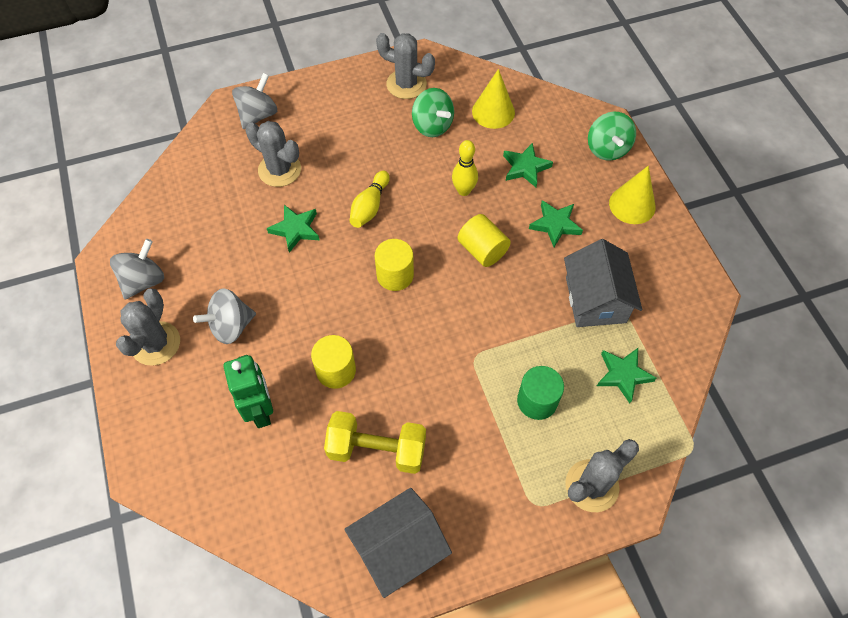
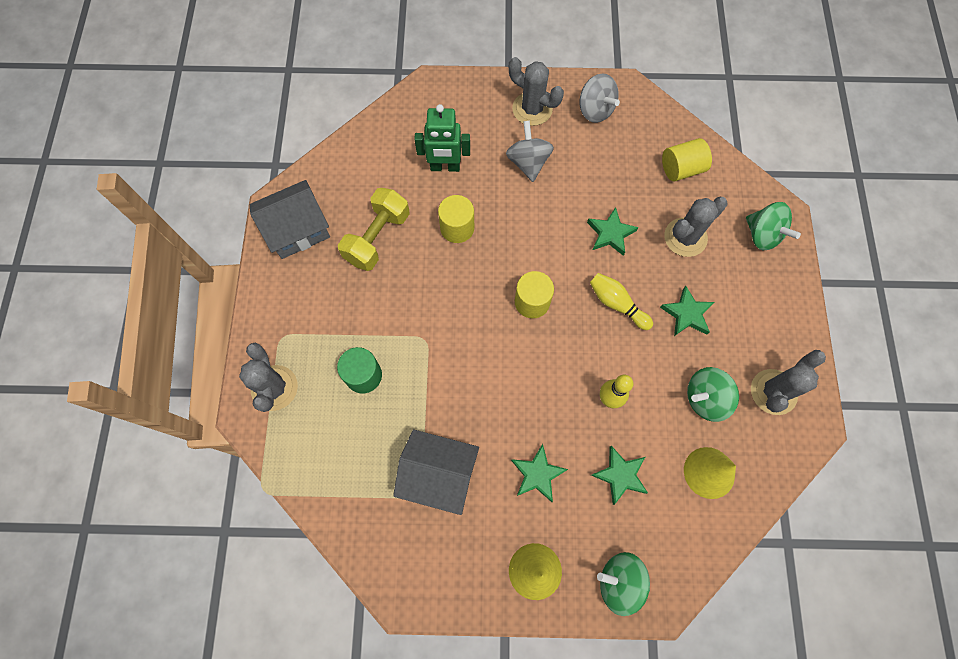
camera: 110 degrees right, 10 degrees up
(258, 115) = (762, 235): grey spinning top -> green spinning top
(399, 548) = (297, 230): grey house -> grey house turned 75 degrees clockwise
(482, 250) = (532, 389): yellow cylinder -> yellow cylinder (681, 169)
(623, 375) = (354, 462): green star -> green star (687, 314)

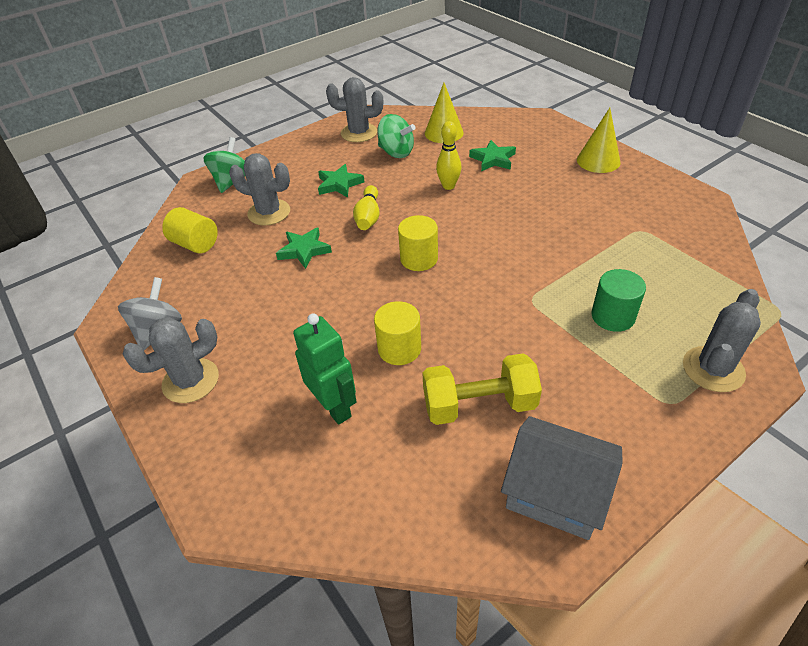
camera: 125 degrees left, 25 degrees down
(438, 474) = (613, 228): grey house -> none
(528, 162) = (270, 343): grey spinning top -> none
(532, 109) = (191, 381): grey cactus -> grey cactus turned 60 degrees clockwise
(537, 474) = (543, 188): green star -> none
(619, 582) = (553, 133): green spinning top -> none

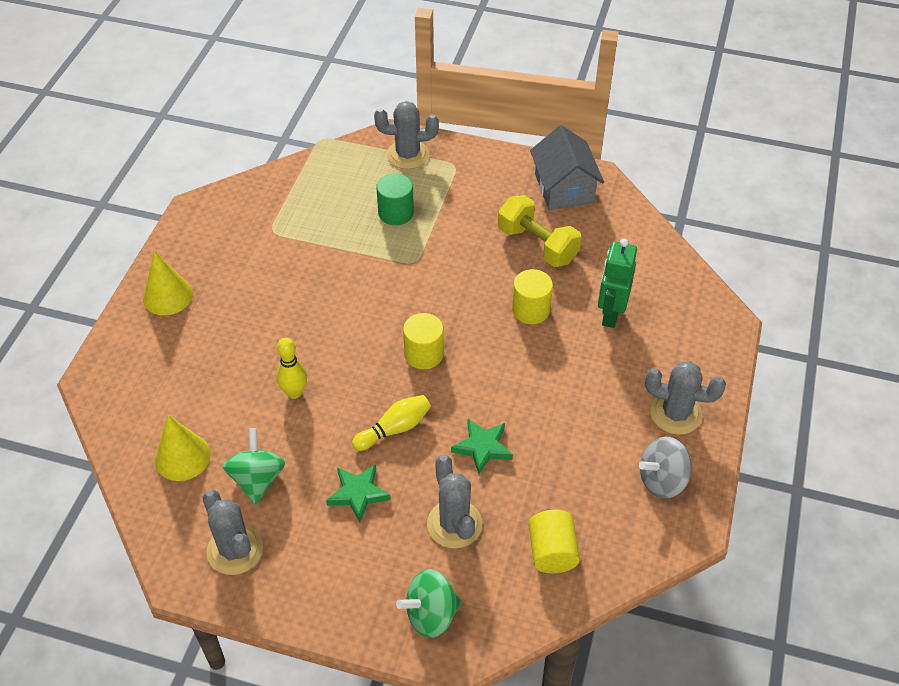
camera: 130 degrees left, 5 degrees up
(493, 159) = (216, 381): green star -> none

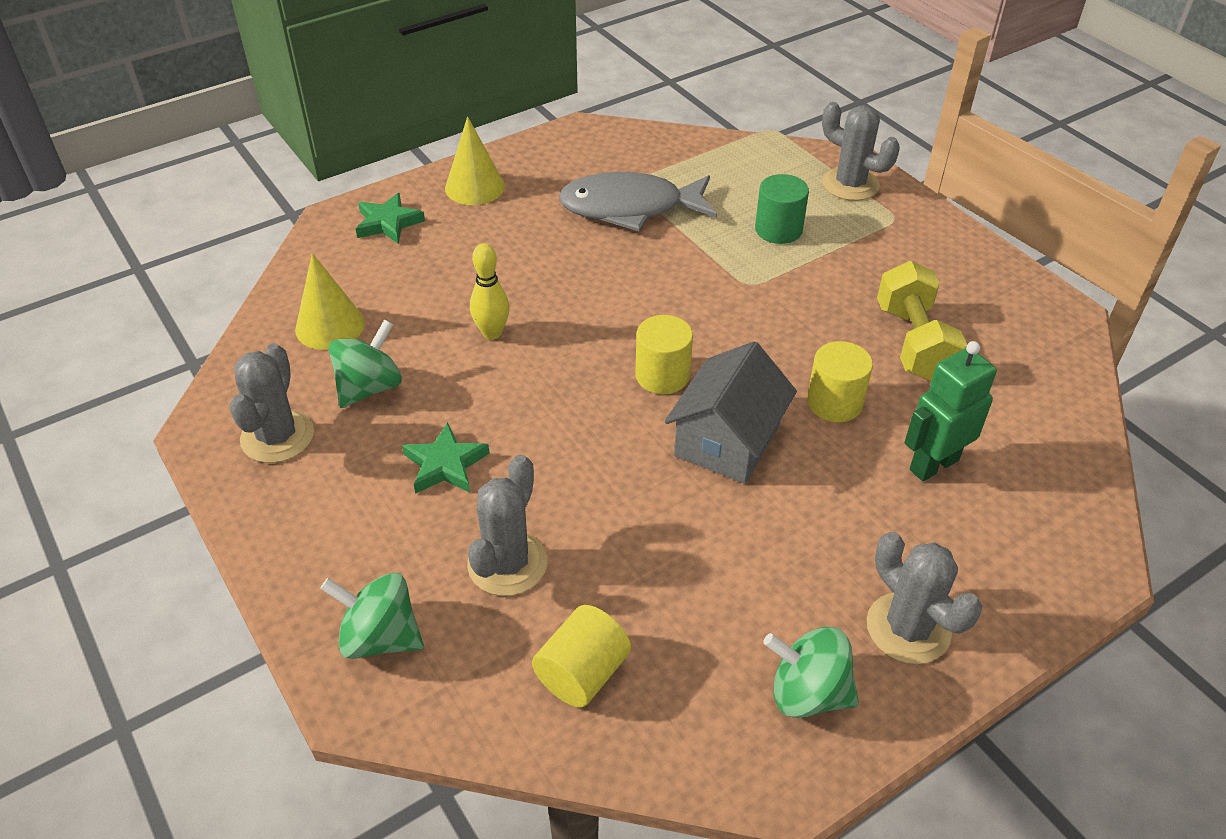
camera: 40 degrees right, 5 degrees down
(289, 250) = (630, 208): none -> grey fish
(394, 429) = (551, 427): yellow bowling pin -> none
(482, 447) = (624, 507): green star -> green star (388, 223)
(564, 188) = (1009, 304): grey house -> grey house (727, 441)
(662, 480) = (807, 693): grey spinning top -> green spinning top

